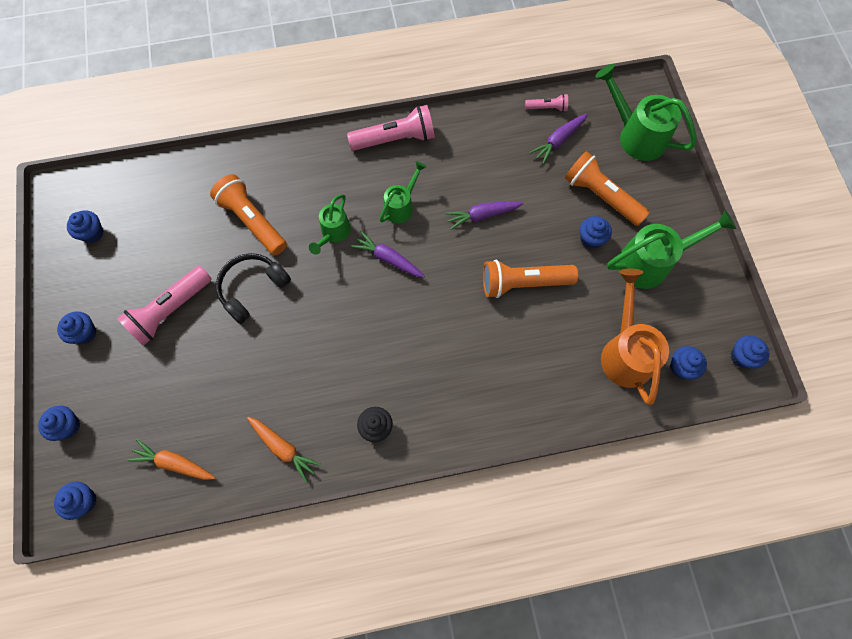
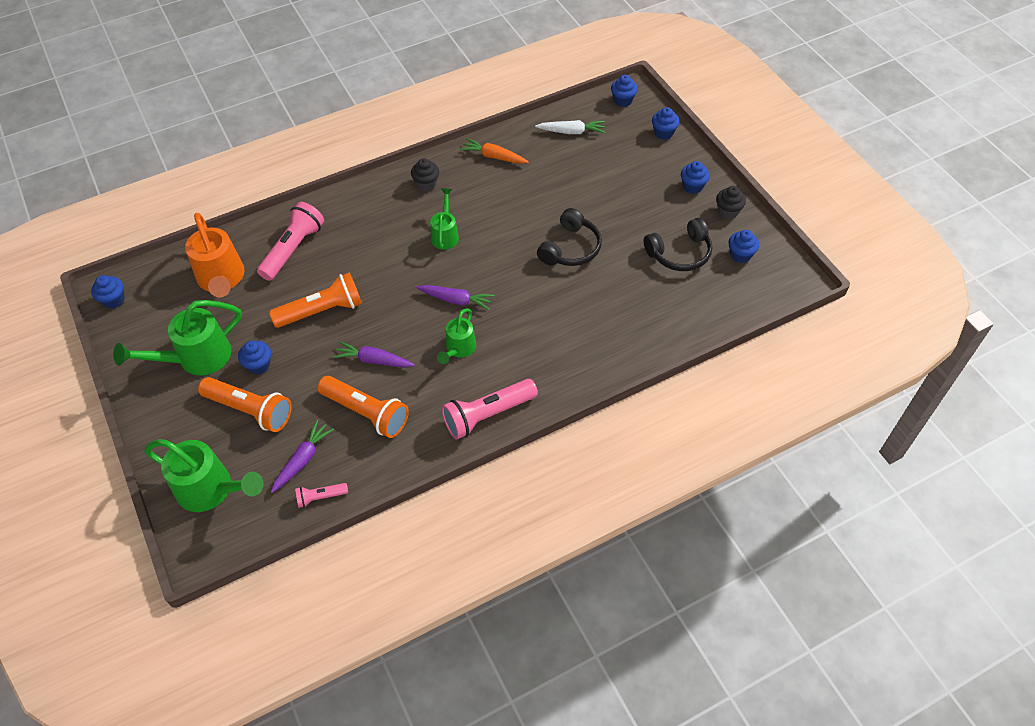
camera: 165 degrees right, 15 degrees down
(70, 289) = (728, 211): none -> black cupcake
(149, 252) = (679, 253): none -> black headphones
(170, 310) = (632, 217): pink flashlight -> pink flashlight (293, 249)
(174, 463) = (571, 132): orange carrot -> white carrot
(252, 221) = (599, 300): orange flashlight -> orange flashlight (366, 412)
(334, 233) = (516, 309): green watering can -> green watering can (445, 235)
(482, 215) = (374, 360): purple carrot -> purple carrot turned 135 degrees counterclockwise
(681, 367) = (171, 279): blue cupcake -> none

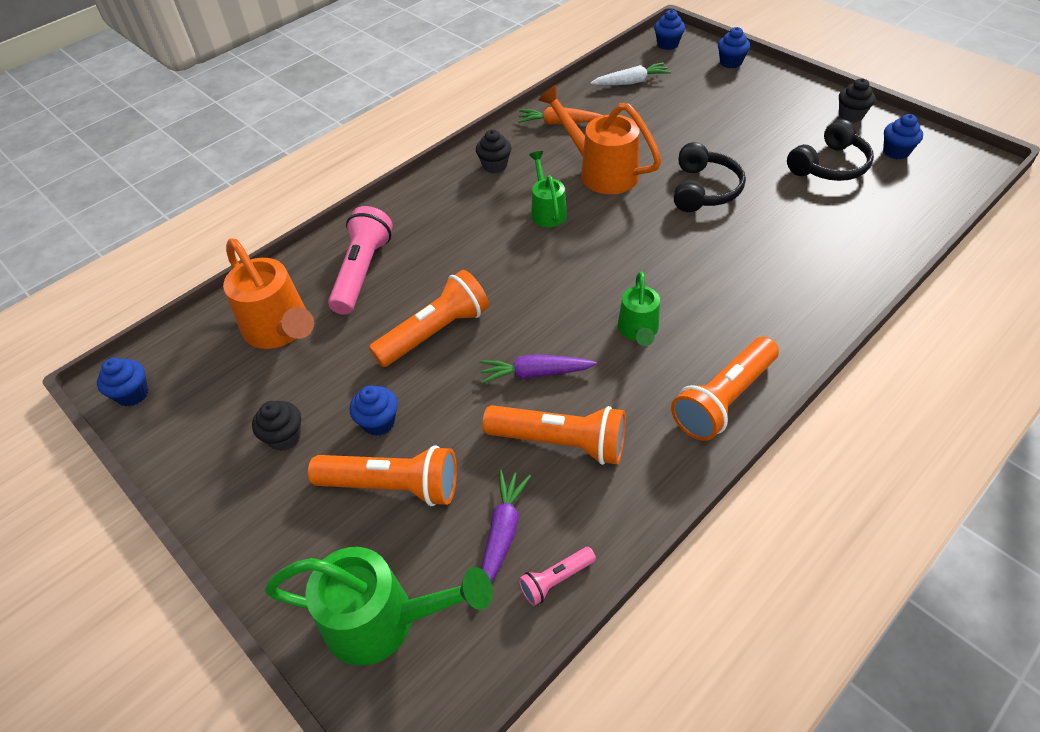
camera: 15 degrees left, 5 degrees down
(197, 358) = (284, 437): green watering can -> black cupcake
(456, 300) = (602, 276): purple carrot -> none
(488, 415) = (724, 399): pink flashlight -> orange flashlight
(502, 211) = (601, 172): none -> orange watering can
(692, 186) = (796, 102): blue cupcake -> none

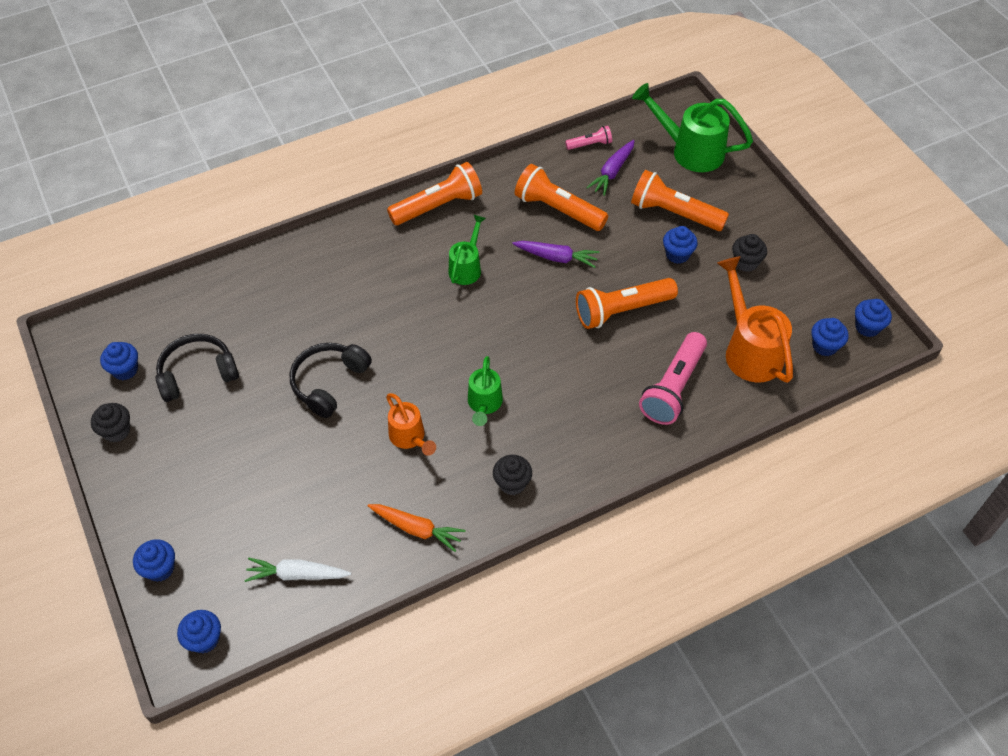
camera: 165 degrees left, 5 degrees up
(190, 357) = (824, 346): none -> blue cupcake
(601, 172) = (409, 437): orange watering can -> orange watering can, size x0.59

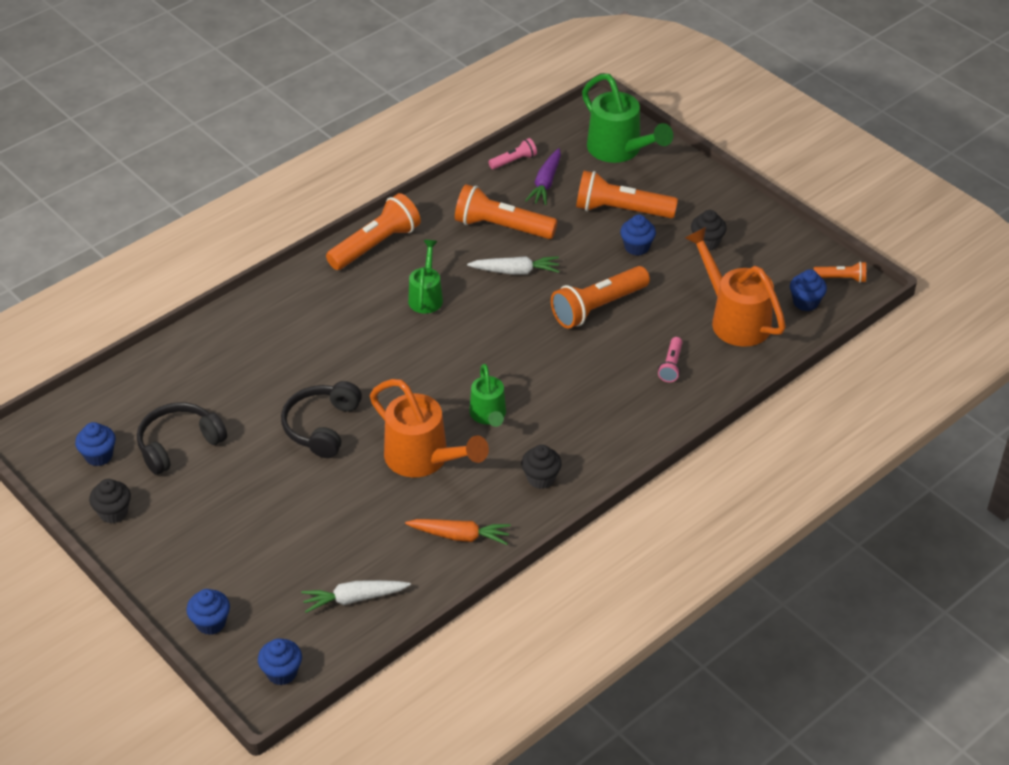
camera: 15 degrees left, 10 degrees down
(409, 437) = (423, 459): orange watering can -> orange watering can, size x1.69
(556, 257) = (515, 271): purple carrot -> white carrot
(673, 387) = (671, 365): pink flashlight -> pink flashlight, size x0.51
(690, 151) = (619, 150): green watering can -> green watering can turned 135 degrees counterclockwise
(867, 327) = (841, 278): blue cupcake -> orange flashlight

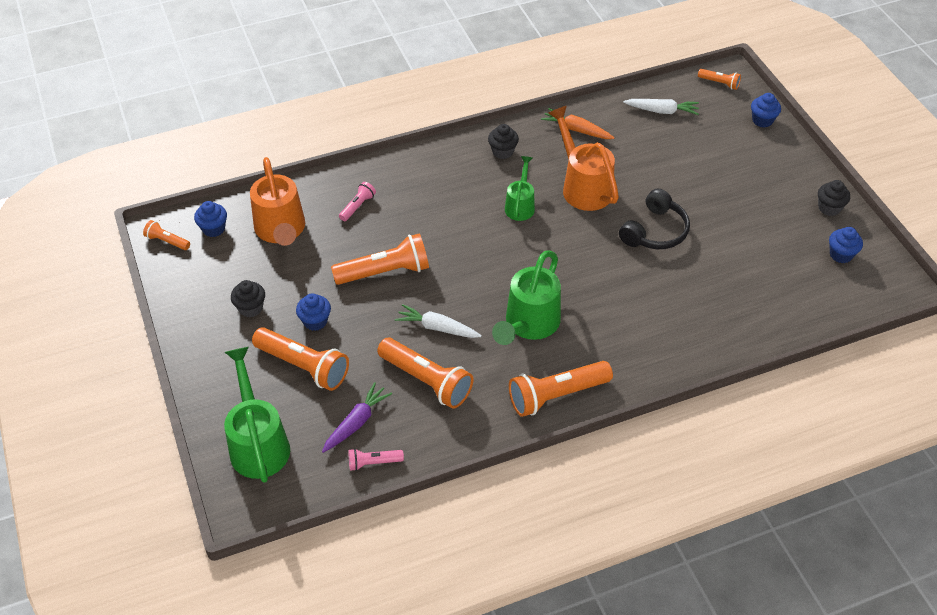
camera: 160 degrees left, 5 degrees up
(179, 444) = (774, 247): black headphones -> none
(282, 672) = (719, 83): blue cupcake -> orange flashlight
(426, 297) = (529, 324): green watering can -> green watering can, size x1.69

